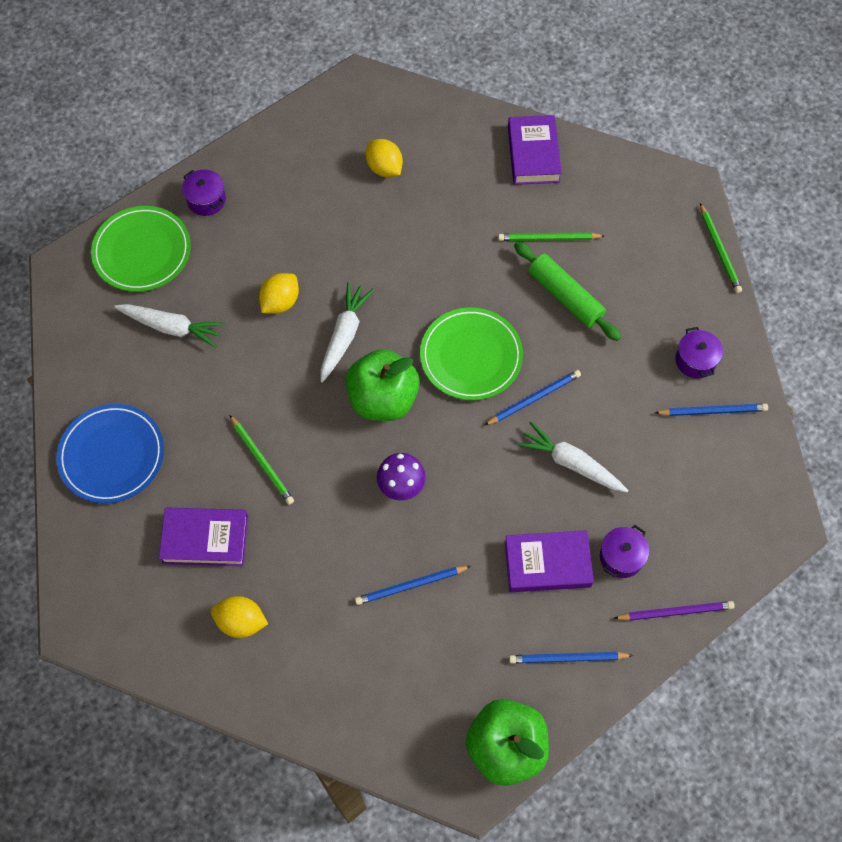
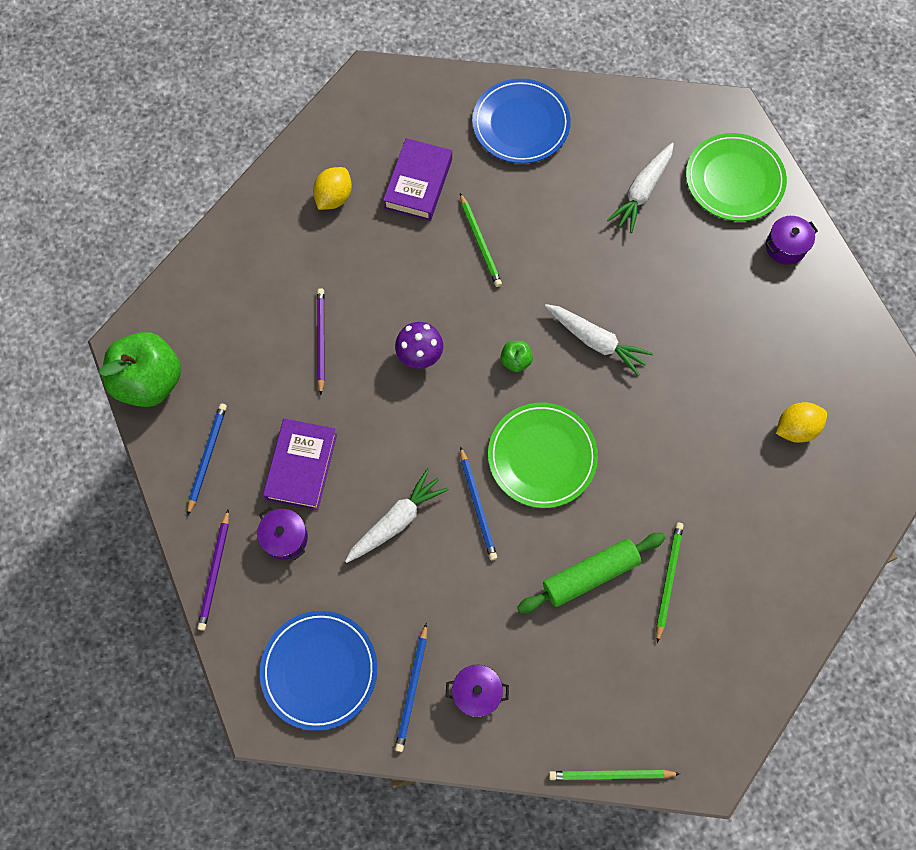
camera: 105 degrees right, 5 degrees up
(262, 461) = (480, 242): green pencil -> green pencil turned 90 degrees counterclockwise
(280, 302) = (648, 291): yellow lemon -> none
(383, 399) = (515, 361): green apple -> green apple, size x0.43
(411, 586) = (320, 340): blue pencil -> purple pencil
(533, 154) = (787, 597): purple book -> none
(727, 491) = (319, 670): none -> blue plate

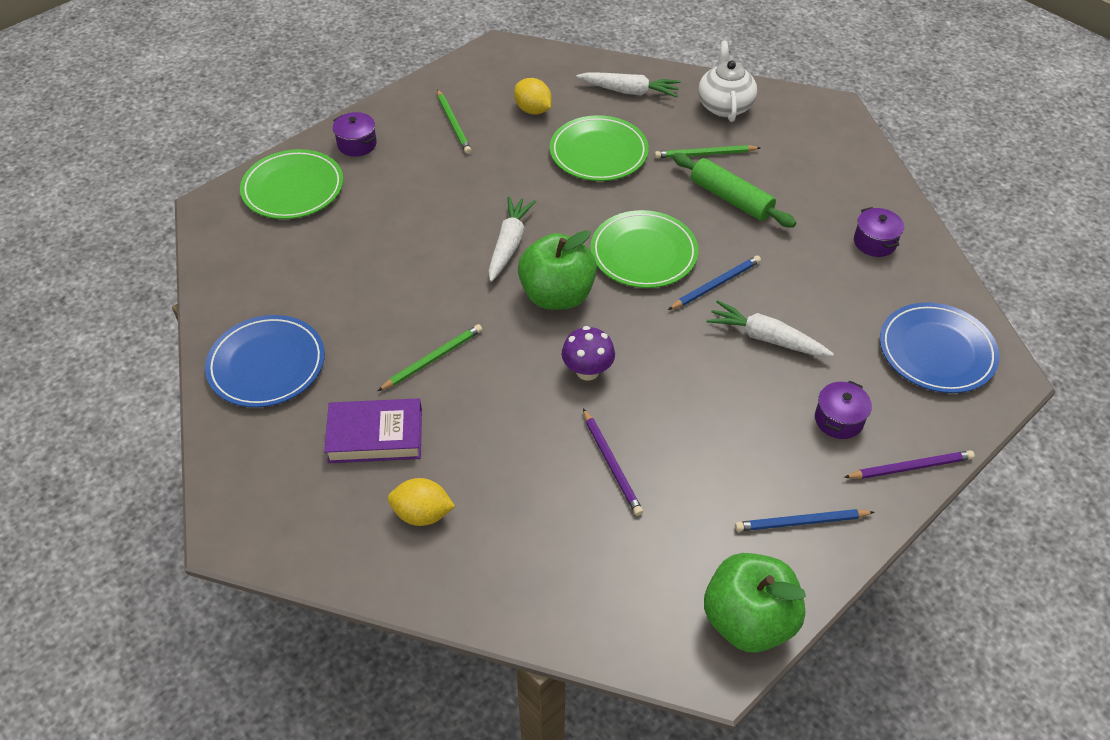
camera: 110 degrees left, 20 degrees down
(301, 466) = (759, 432): purple book -> none
(320, 340) = (611, 464): purple pencil -> purple pencil turned 90 degrees counterclockwise
(412, 689) = (903, 283): blue pencil -> none
(515, 361) = (557, 295): green apple -> green apple, size x2.30
(610, 775) = (875, 153): green pencil -> green pencil (453, 124)
(641, 192) = (327, 249): white carrot -> white carrot (629, 91)
(704, 470) = (598, 153): none -> green plate
(746, 640) = (724, 105): none -> white teapot

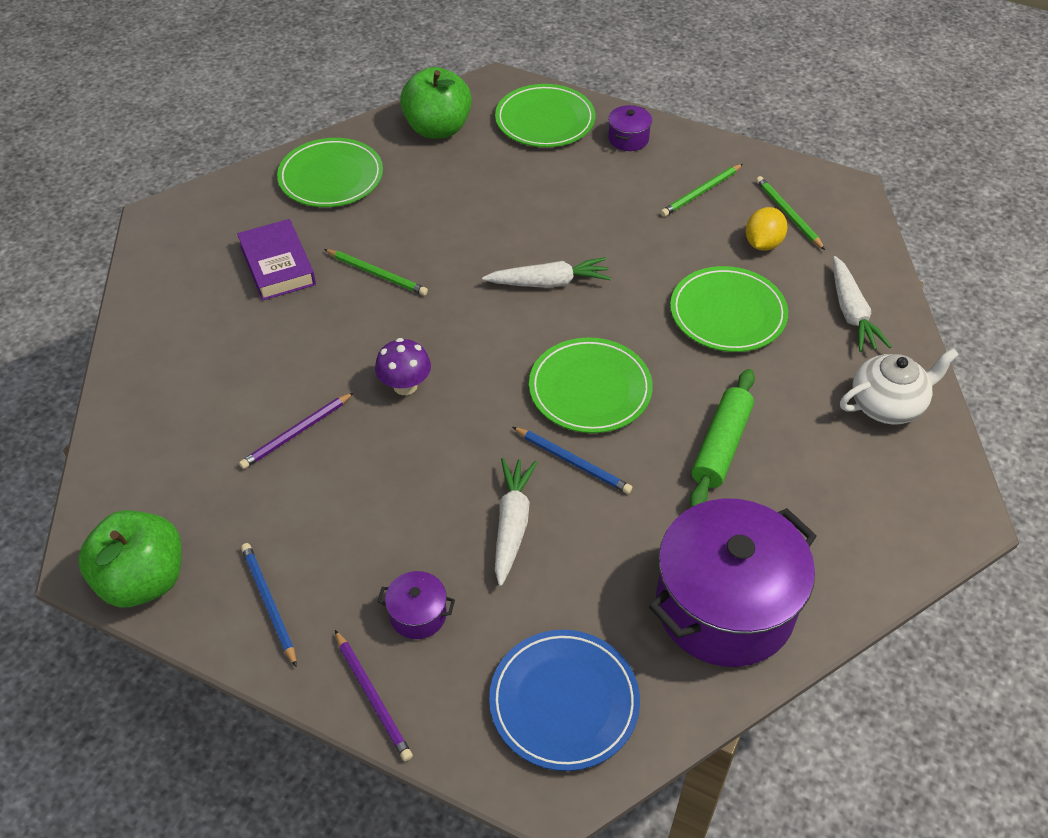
camera: 70 degrees right, 0 degrees up
(267, 365) = (331, 177): blue plate -> green plate
(422, 514) = (204, 320): yellow lemon -> none
(557, 295) = (495, 337): green apple -> green apple (438, 129)
(705, 154) = (784, 405): green pencil -> green pencil (788, 214)
(874, 242) = (724, 606): purple pot -> purple pot, size x2.45

